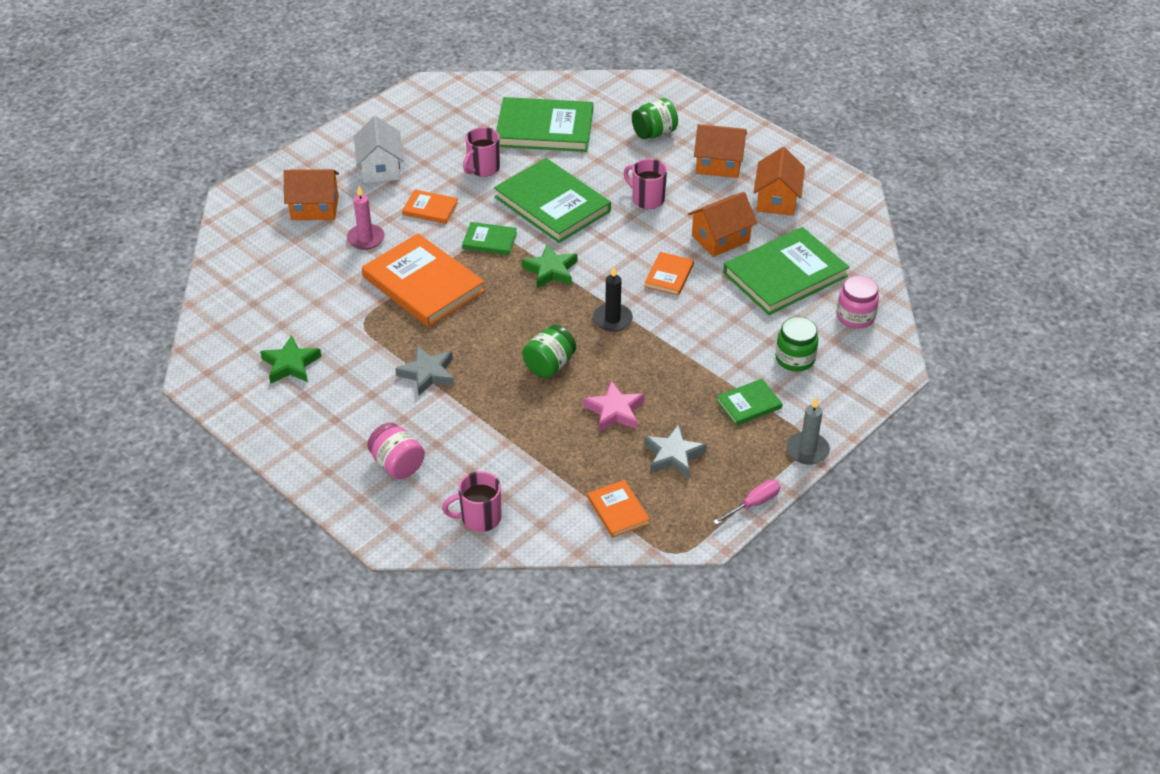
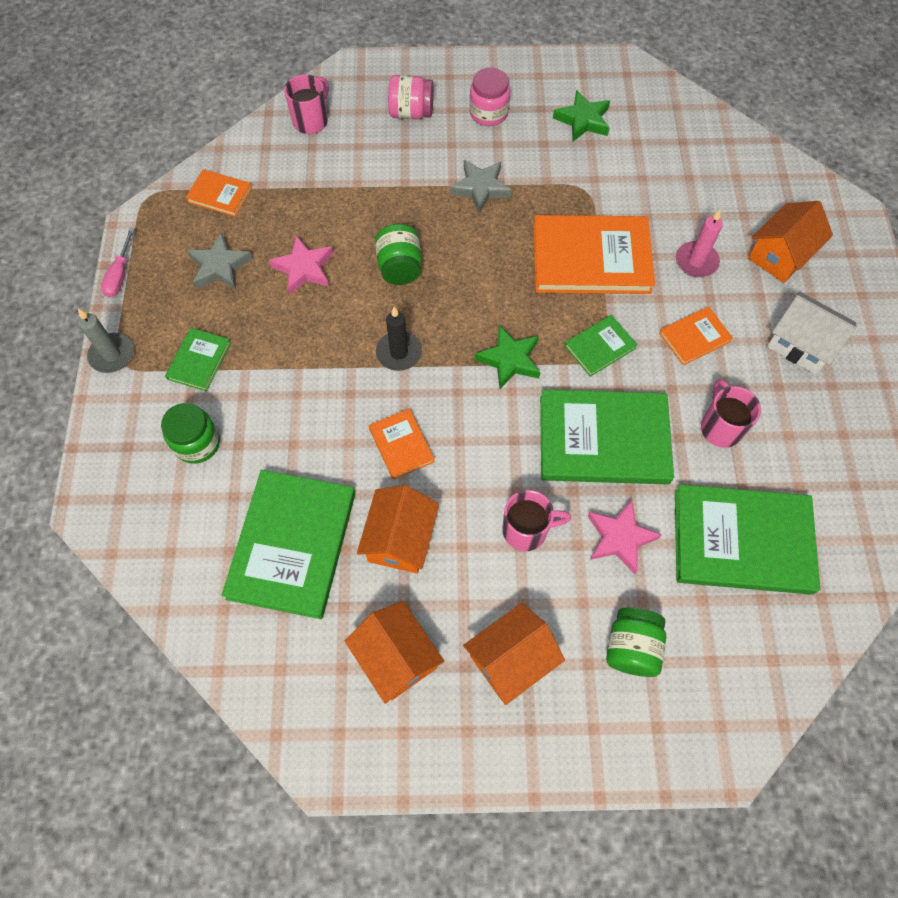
camera: 135 degrees right, 20 degrees up
(544, 129) = (742, 541): green book -> green book turned 45 degrees clockwise
(603, 167) = (619, 538): none -> pink star
(855, 316) = (177, 547): pink jar -> pink jar (488, 113)

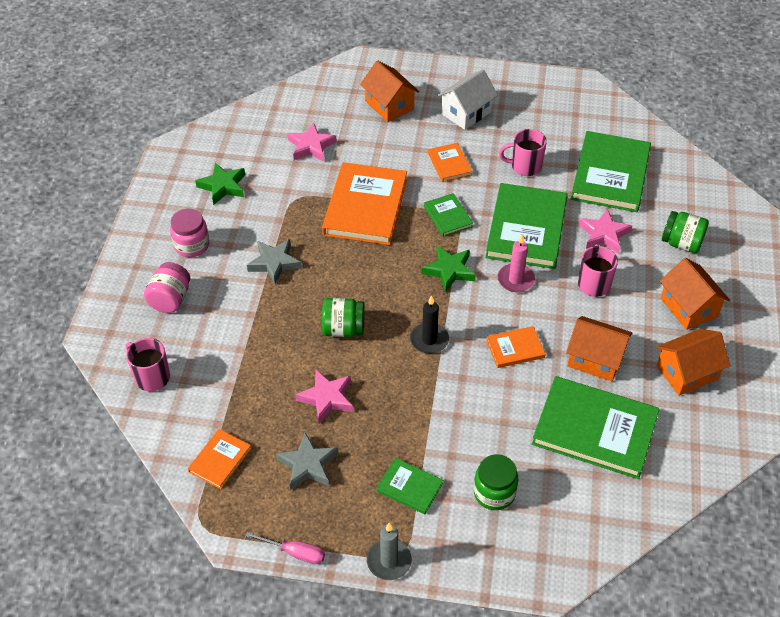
camera: 80 degrees left, 15 degrees down
(675, 188) = (311, 146): none -> pink star
(696, 261) = (383, 149): pink candle -> pink candle (515, 279)

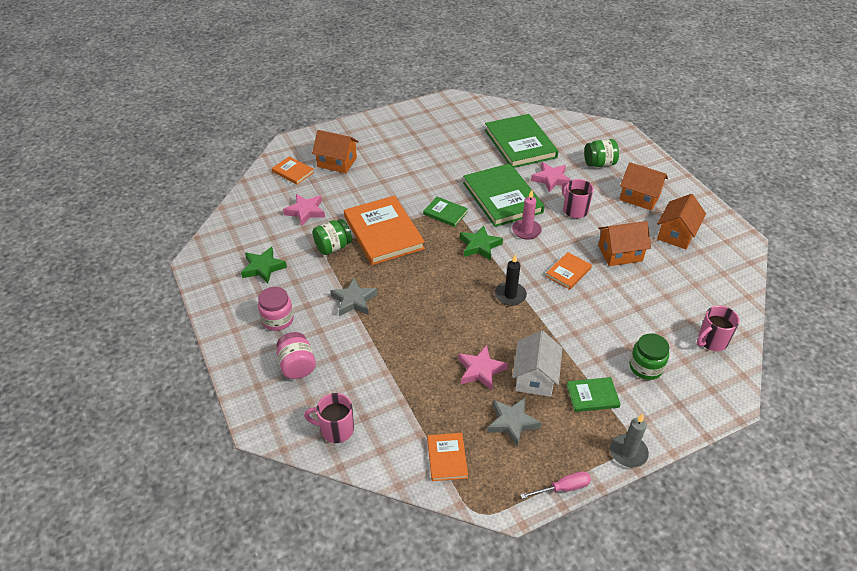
camera: 35 degrees left, 5 degrees down
(343, 329) = (446, 318): green jar -> green jar (333, 247)
(449, 164) = (414, 181): orange book -> orange book (293, 172)
(466, 113) = (394, 145): white house -> white house (535, 377)
(525, 166) = (464, 161): pink mug -> pink mug (711, 341)
(594, 430) = (662, 295): green book -> none

